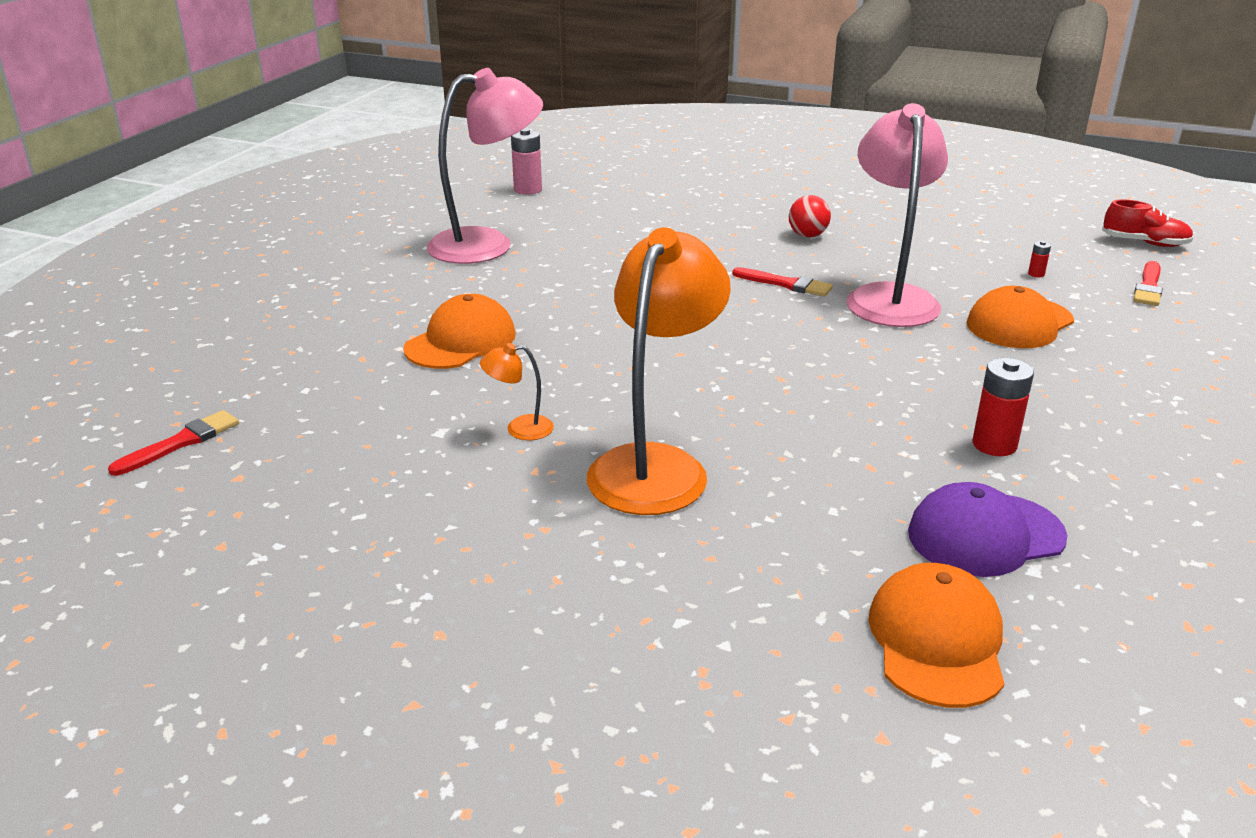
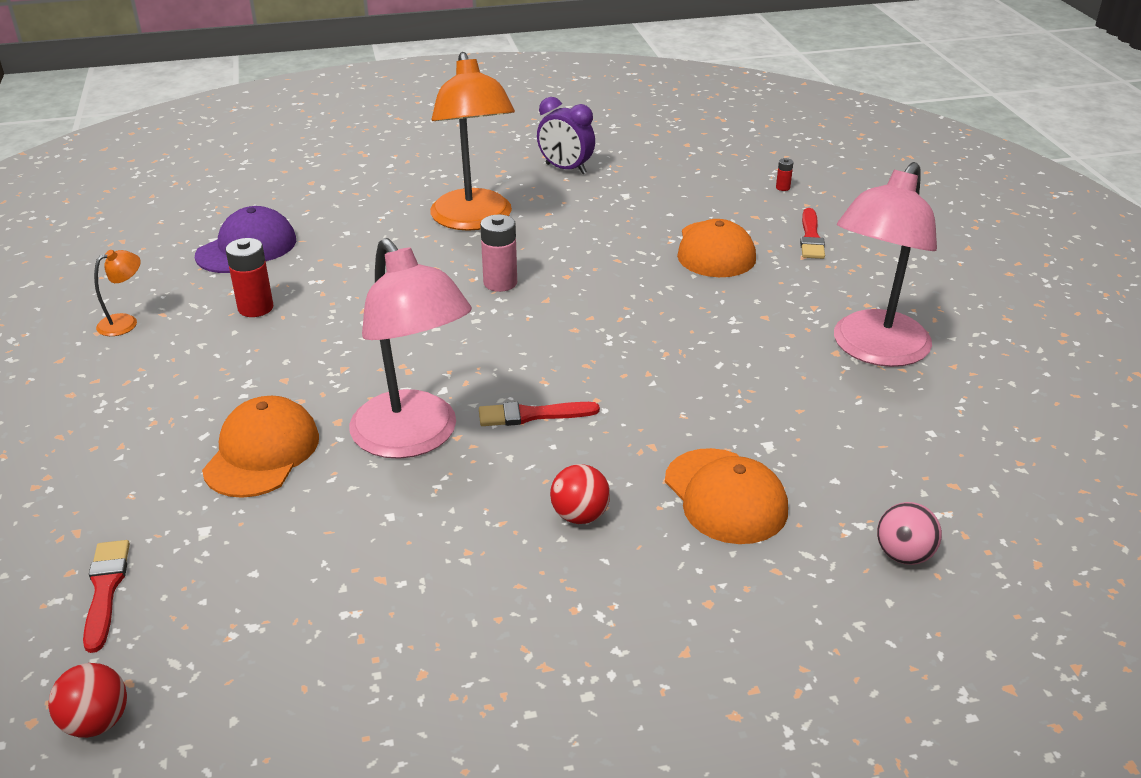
camera: 145 degrees right, 5 degrees up
(181, 442) = (748, 146): red brush -> red brush (811, 237)
(446, 500) = (565, 169): none -> purple clock
(519, 429) = (582, 212): orange lamp -> orange lamp (125, 322)
(528, 190) = (1000, 459): pink battery -> pink battery (500, 283)
(649, 181) = (903, 555): none -> pink ball
(936, 641) = (259, 194): orange cap -> orange cap (725, 496)
(1036, 274) = (258, 556): red battery -> red battery (783, 187)
(1144, 243) = (97, 722): red shoe -> red ball

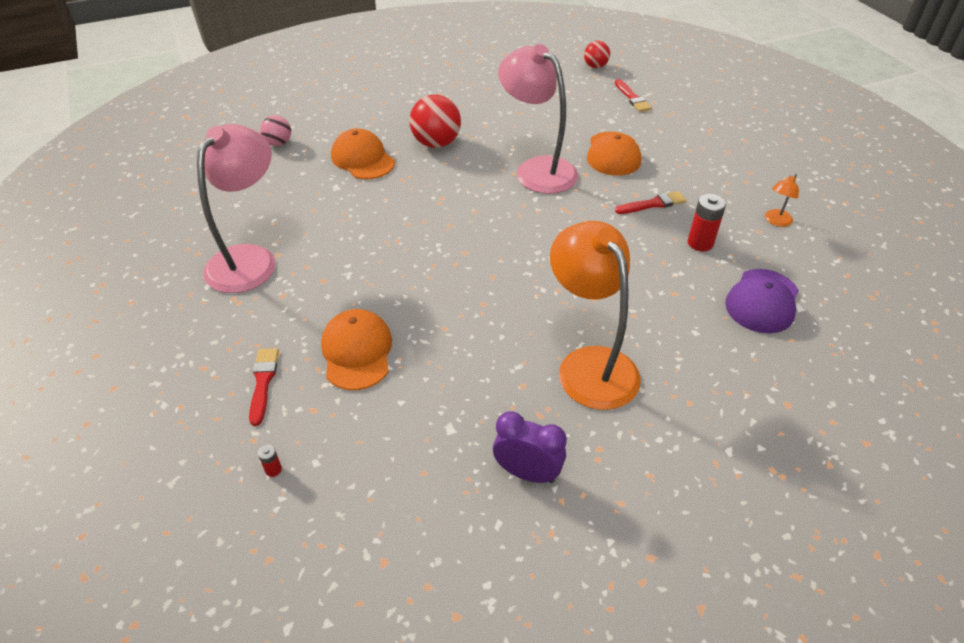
camera: 170 degrees right, 10 degrees up
(500, 283) = (534, 289): pink battery -> none
(532, 415) = (475, 189): red brush -> red brush (653, 204)
(580, 516) = (436, 143): red ball -> red ball, size x1.71

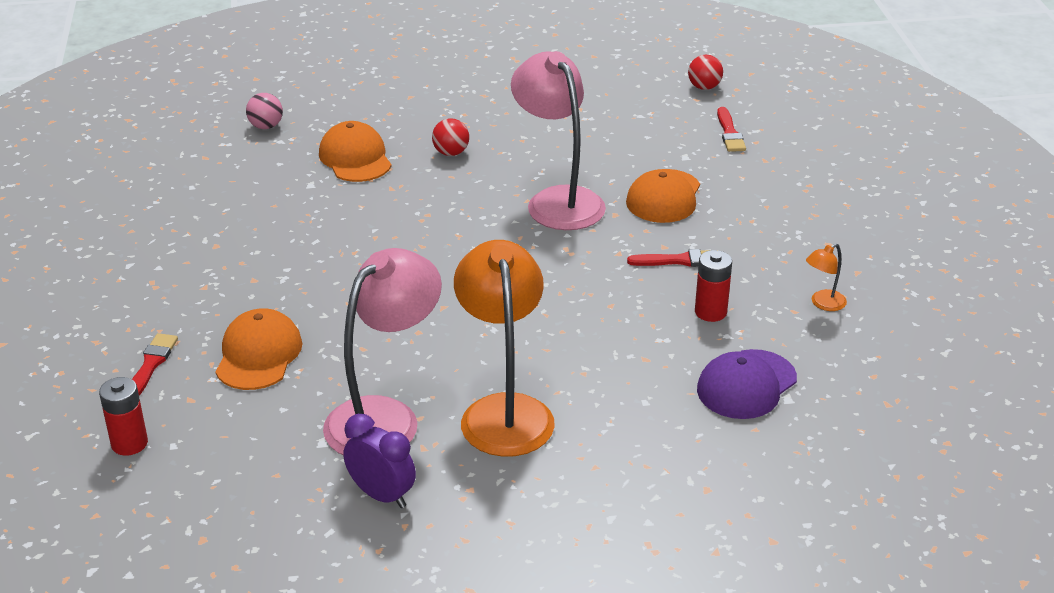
camera: 15 degrees right, 10 degrees down
(250, 259) = (184, 245): pink lamp -> pink lamp (385, 417)
(273, 470) = (129, 443): red battery -> red battery, size x2.07
(436, 143) = (451, 153): red ball -> red ball, size x0.59

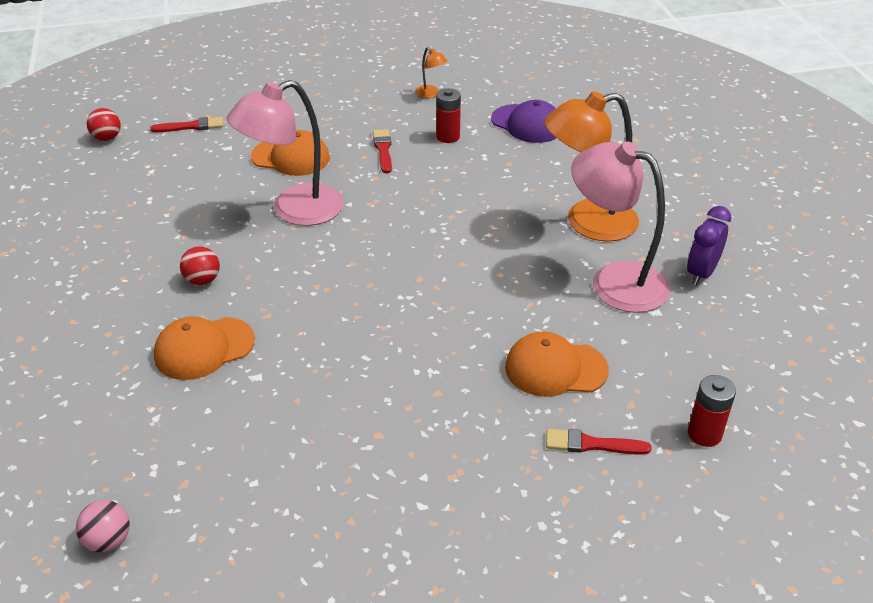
camera: 95 degrees left, 5 degrees up
(266, 126) = (117, 437): pink ball -> pink ball (108, 540)

